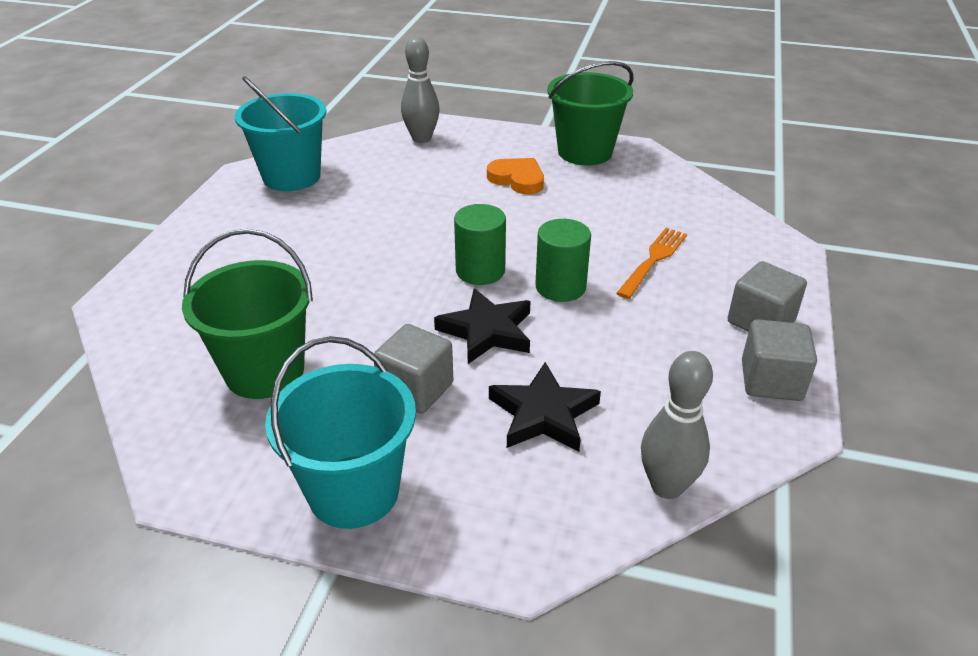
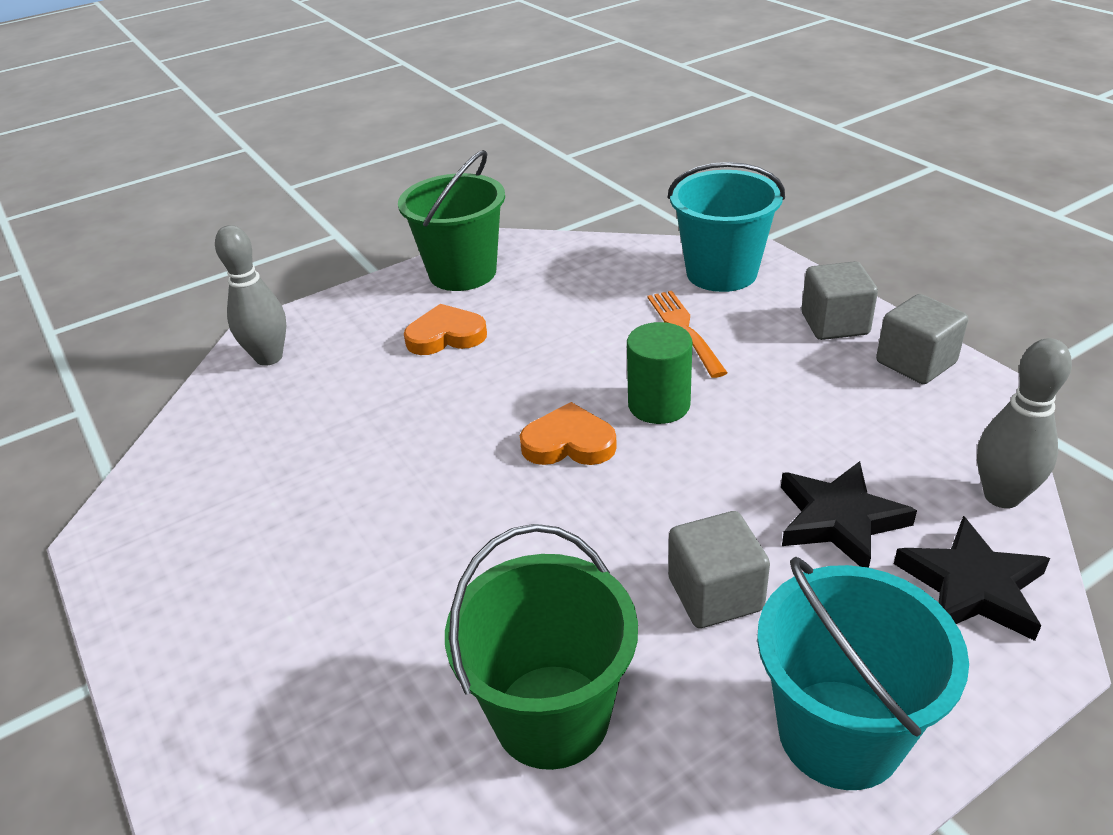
camera: 45 degrees left, 0 degrees up
(291, 177) = (180, 497): turquoise bucket -> turquoise bucket (721, 273)
(480, 271) = (569, 443): green cylinder -> orange heart
(487, 331) = (674, 490): black star -> black star (972, 586)

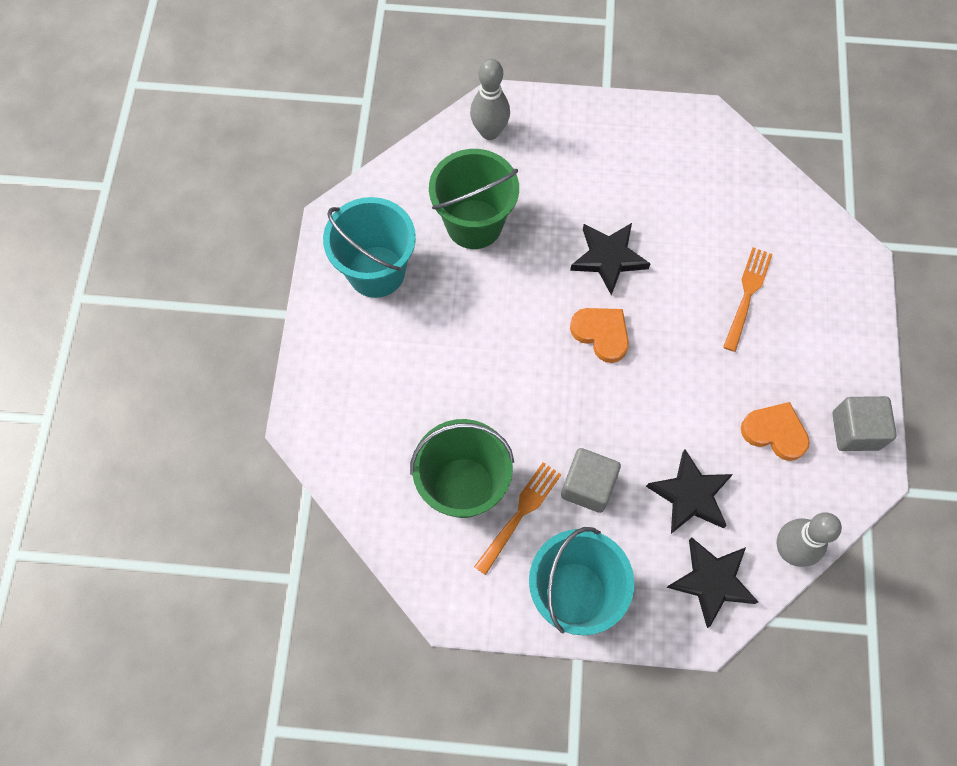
camera: 35 degrees right, 30 degrees up
(446, 336) = (602, 189): orange heart -> orange heart (775, 432)
(462, 273) = (658, 132): green bucket -> green bucket (474, 224)
(508, 380) = (608, 258): none -> black star
(659, 405) = (674, 344): green cylinder -> none
(663, 689) = (520, 513): none -> orange fork
(721, 273) = (822, 260): turquoise bucket -> turquoise bucket (376, 271)
(834, 324) = (843, 362): grey cube -> none

